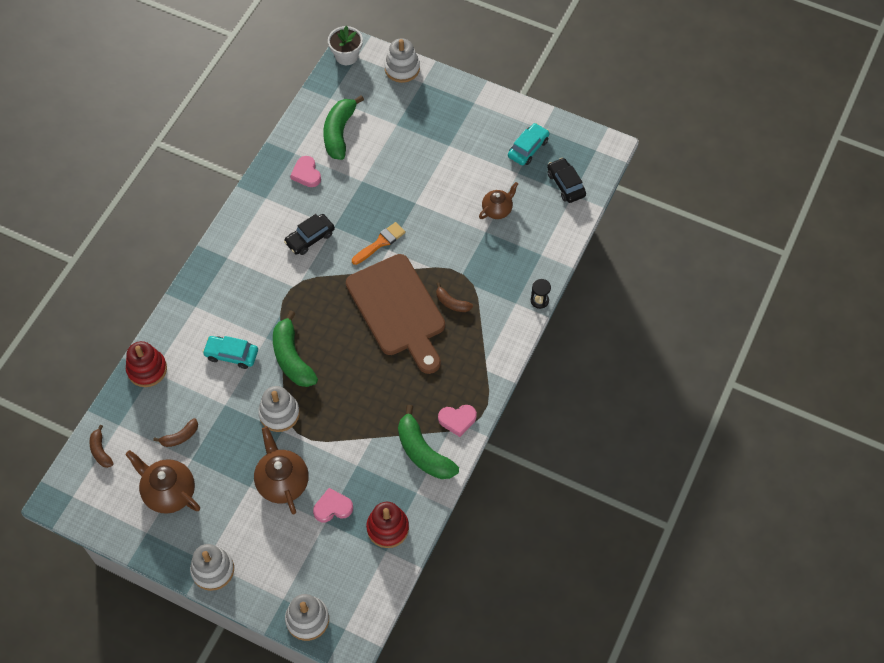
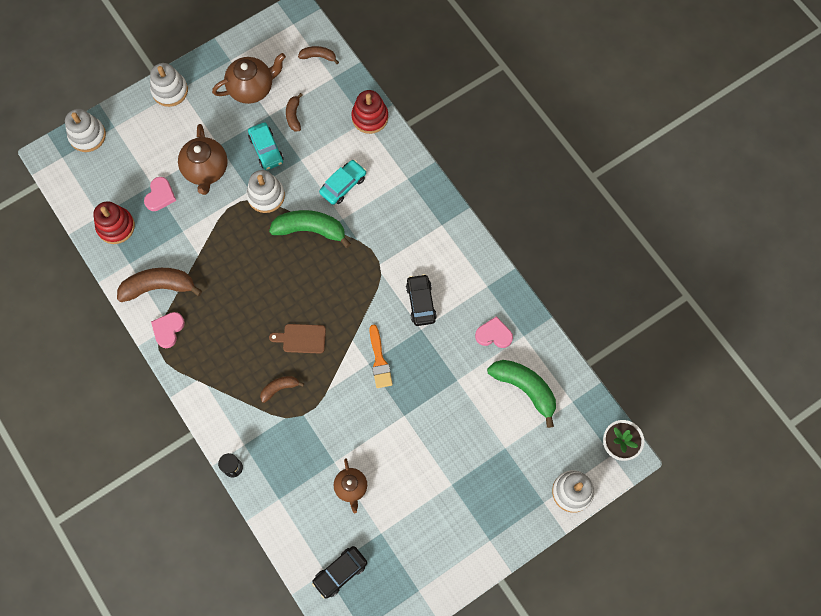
camera: 120 degrees right, 10 degrees up
(282, 482) = (206, 170): brown teapot -> brown teapot turned 75 degrees clockwise
(398, 310) = (301, 338): brown cutting board -> brown cutting board, size x0.41
(423, 452) = (159, 287): green banana -> brown banana
(528, 148) = (403, 561): turquoise car -> turquoise car (266, 149)
(565, 184) = (340, 572): black car -> black car turned 135 degrees clockwise

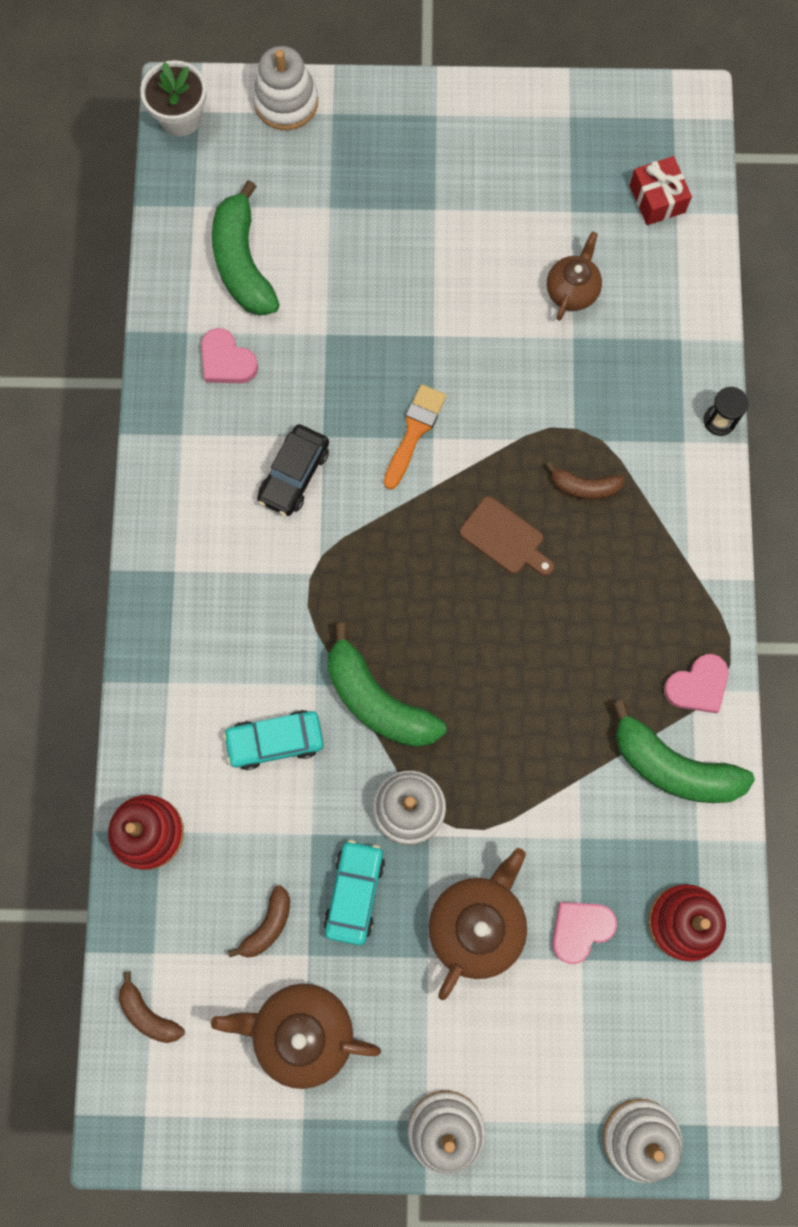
camera: 145 degrees left, 5 degrees up
(159, 287) = (673, 766): brown banana -> green banana
(340, 572) = (657, 199): black car -> red gift

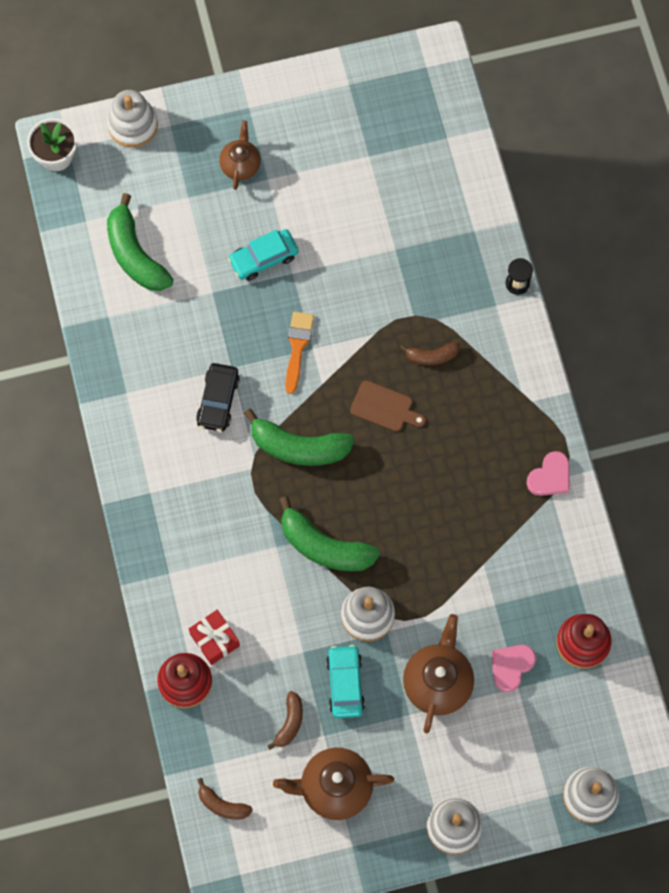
camera: 15 degrees left, 5 degrees down
(227, 361) = (144, 330): pink heart -> none
(275, 741) = (258, 594): turquoise car -> turquoise car (263, 258)
(572, 290) = (385, 215): brown teapot -> brown teapot (240, 165)
(657, 199) = (430, 131): red gift -> red gift (214, 640)
(673, 766) = (547, 537): green banana -> green banana (298, 447)

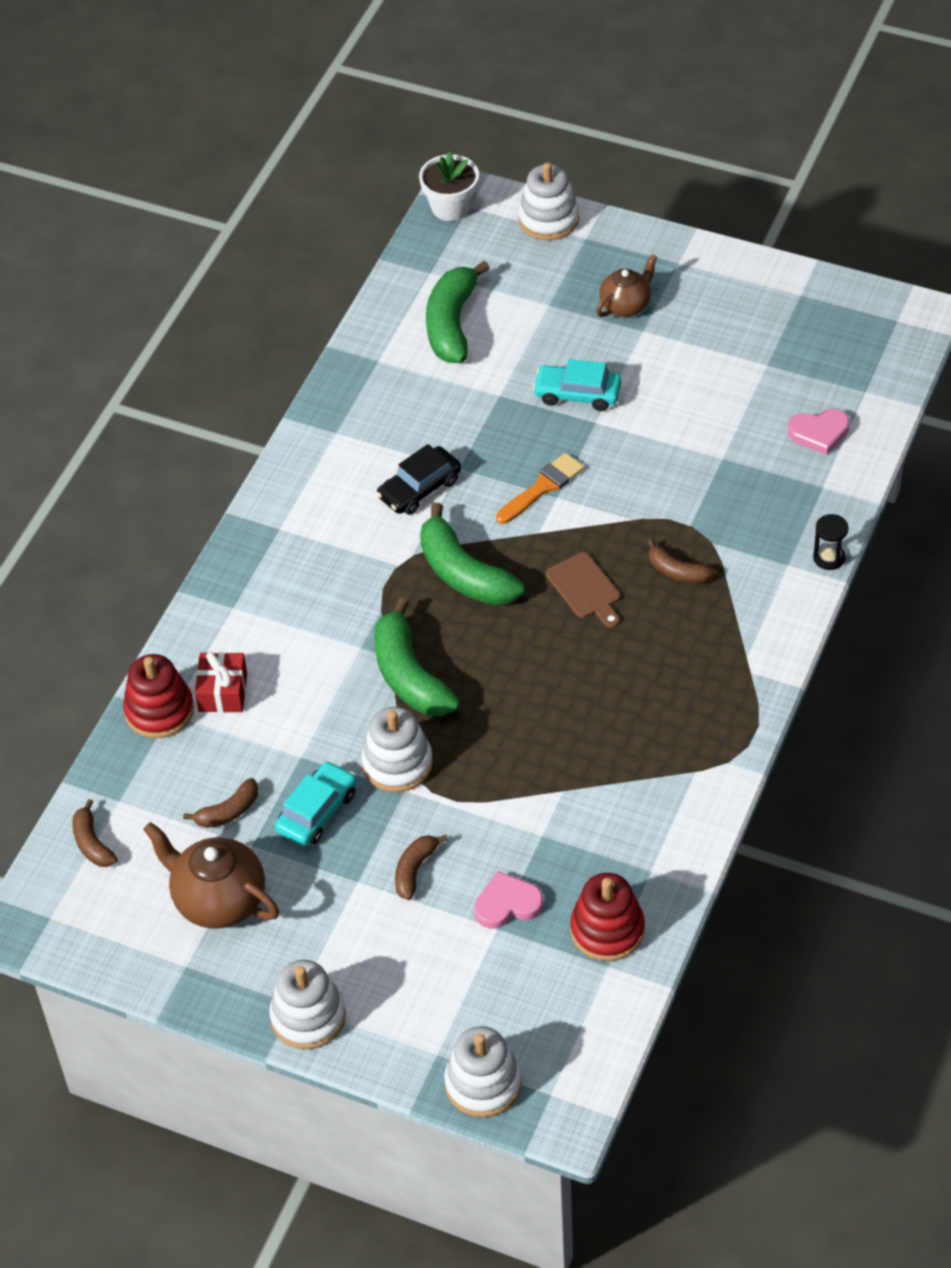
camera: 40 degrees right, 20 degrees down
(438, 682) = (415, 870): brown teapot -> brown banana
(550, 477) = (709, 752): pink heart -> pink heart (819, 433)

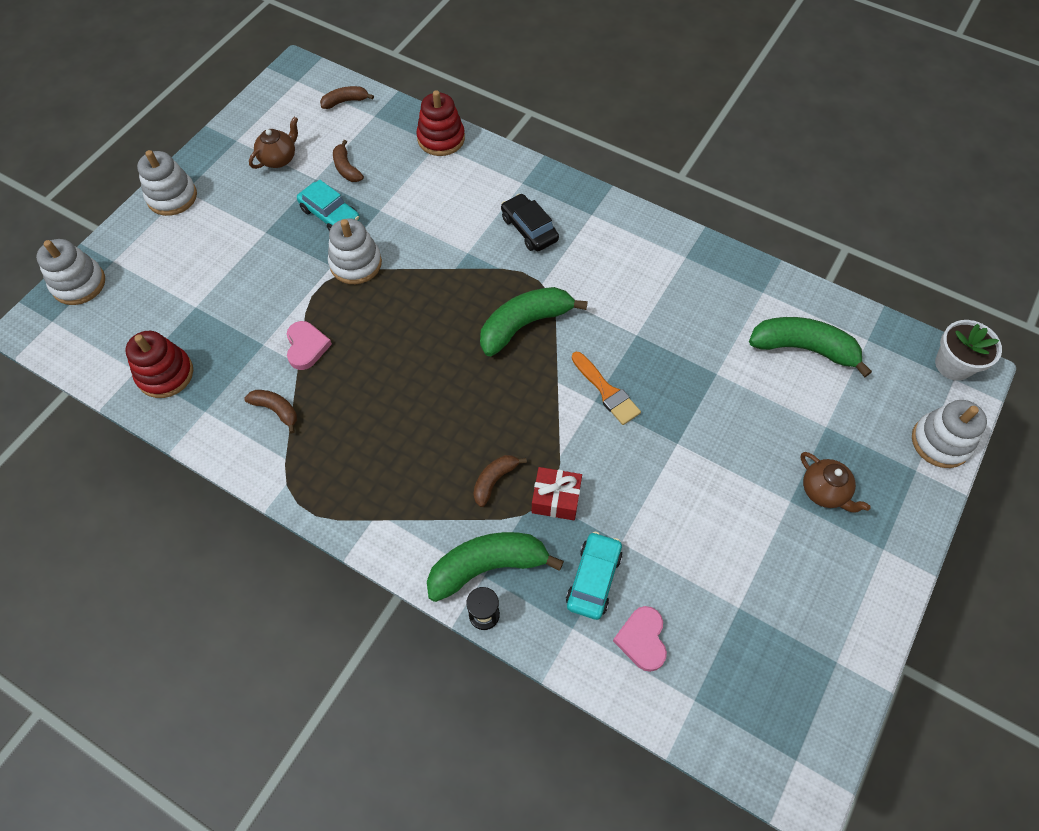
camera: 95 degrees right, 10 degrees up
(218, 900) = (279, 159): brown teapot -> brown teapot, size x0.63
(223, 692) = (447, 172): red gift -> red gift (556, 499)
(409, 675) = (433, 279): green banana -> green banana (487, 566)
(415, 870) = (262, 264): brown banana -> brown banana (276, 410)
(419, 489) = (618, 305): black car -> black car (529, 229)
(507, 904) = (212, 315): pink heart -> pink heart (306, 347)
(577, 394) = (712, 433): turquoise car -> turquoise car (593, 579)
(585, 589) = (490, 407): brown cutting board -> none

